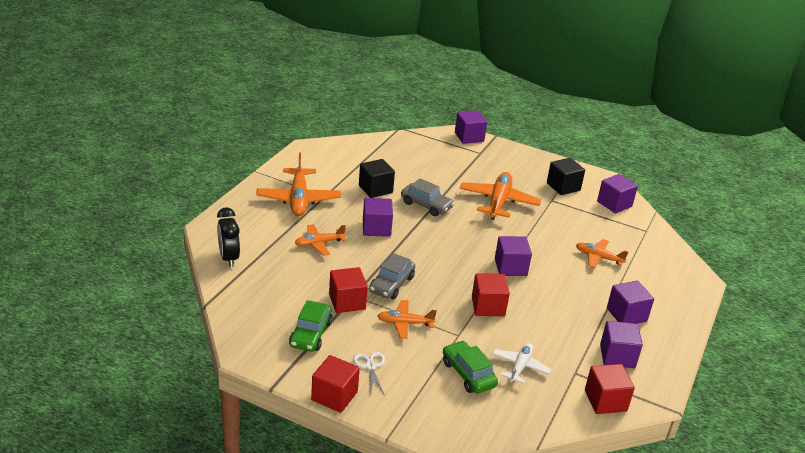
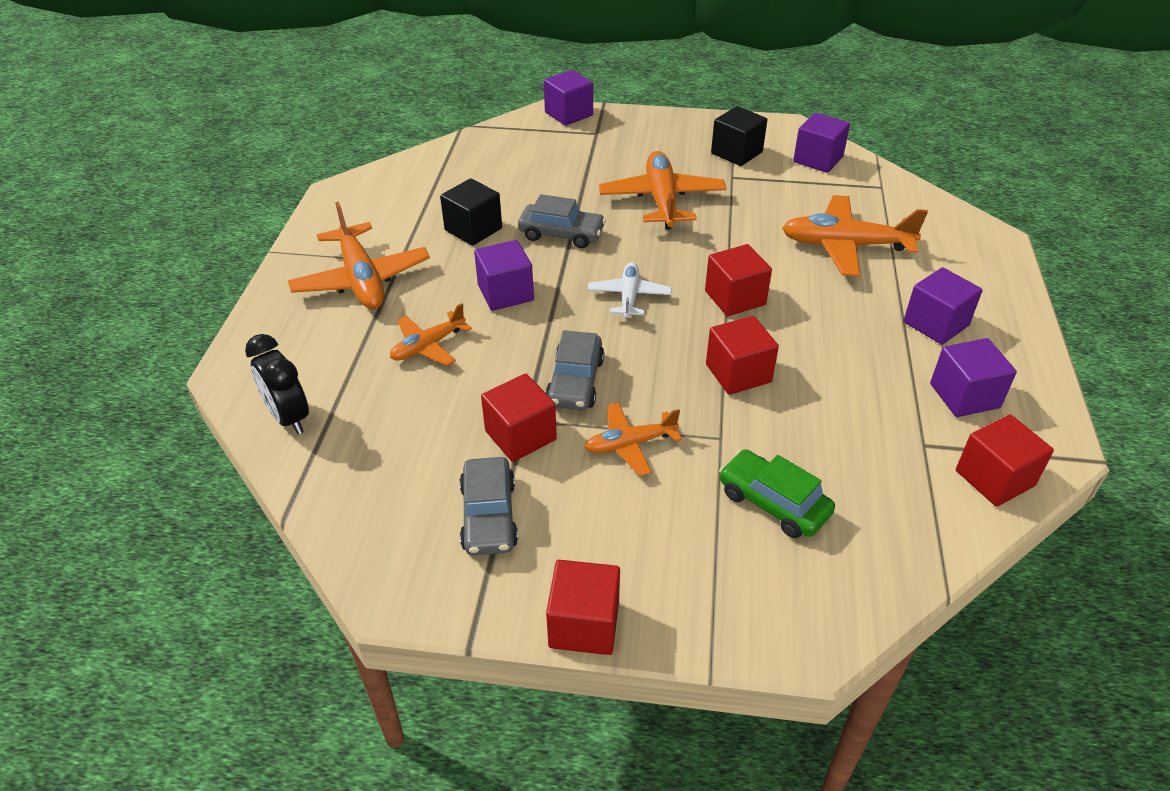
camera: 15 degrees left, 10 degrees up
(310, 334) = (489, 516): green car -> grey car
(370, 366) = (615, 544): white scissors -> none
(510, 267) = (735, 298): purple cube -> red cube
(520, 367) = (842, 462): white plane -> white plane (629, 296)
(598, 257) = (845, 245): orange plane -> orange plane, size x1.70

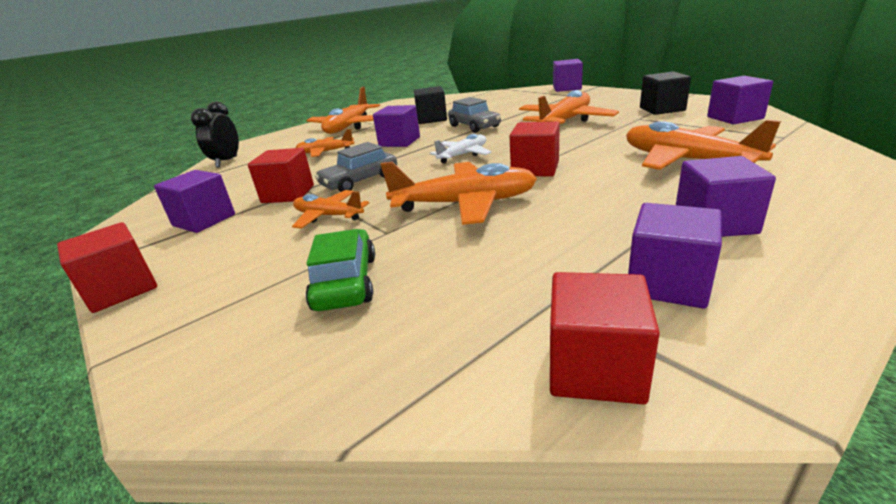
camera: 45 degrees right, 15 degrees down
(489, 516) = (204, 220): grey car -> purple cube
(738, 373) = (465, 204): red cube -> orange plane

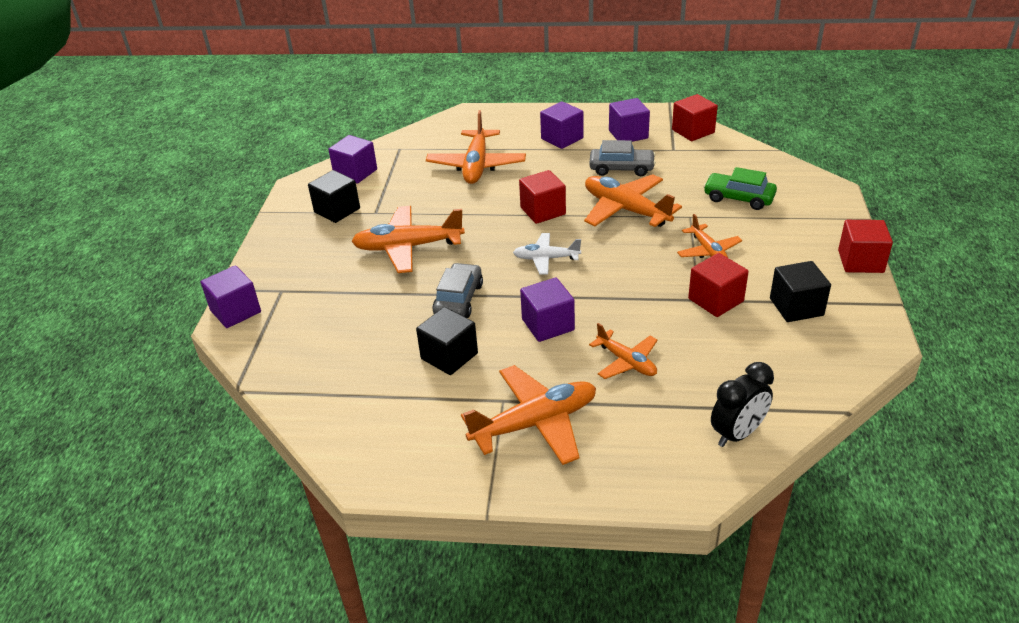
camera: 135 degrees left, 10 degrees up
(204, 220) = (796, 307): purple cube -> black cube
(346, 282) = (738, 198): green car -> green car turned 75 degrees clockwise
(360, 181) = (652, 279): grey car -> grey car (621, 168)

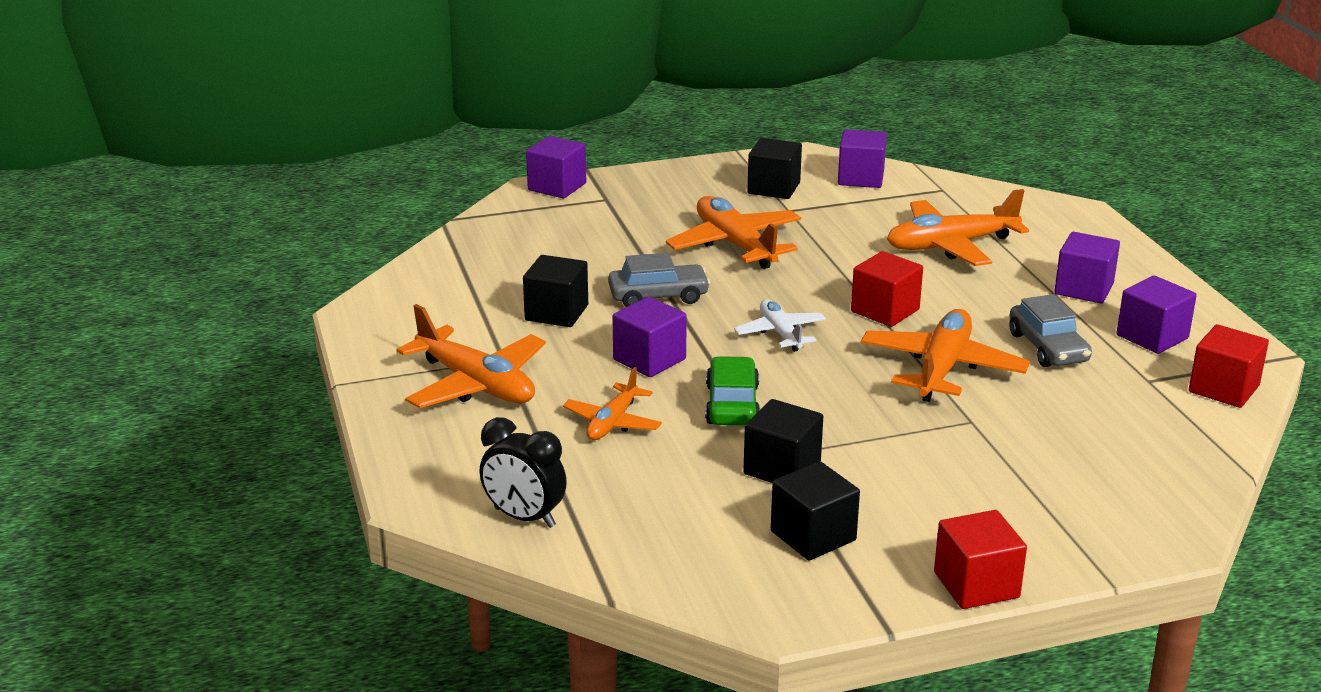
camera: 65 degrees right, 10 degrees down
(708, 251) = (893, 447): orange plane -> none
(715, 300) = (782, 468): red cube -> black cube
(738, 198) = (1059, 455): green car -> green car (732, 405)

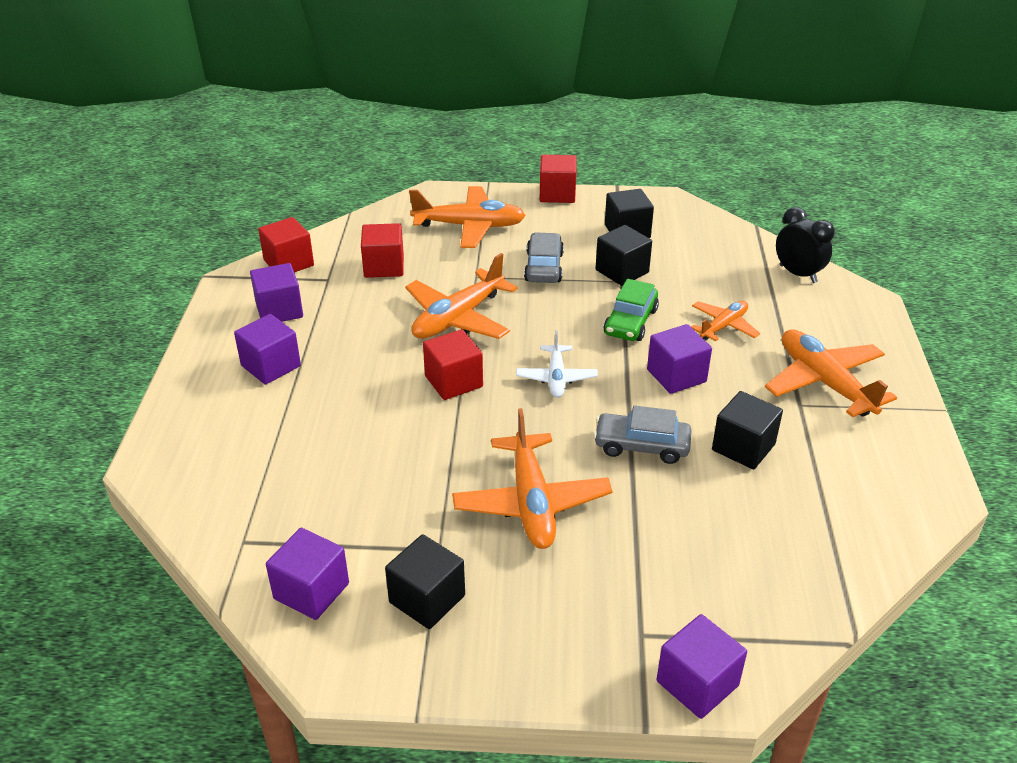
camera: 160 degrees left, 10 degrees up
(951, 245) = (324, 447): orange plane -> orange plane (469, 226)
(1047, 347) = (364, 318): grey car -> grey car (544, 267)
(1101, 409) = (384, 266): none -> red cube

